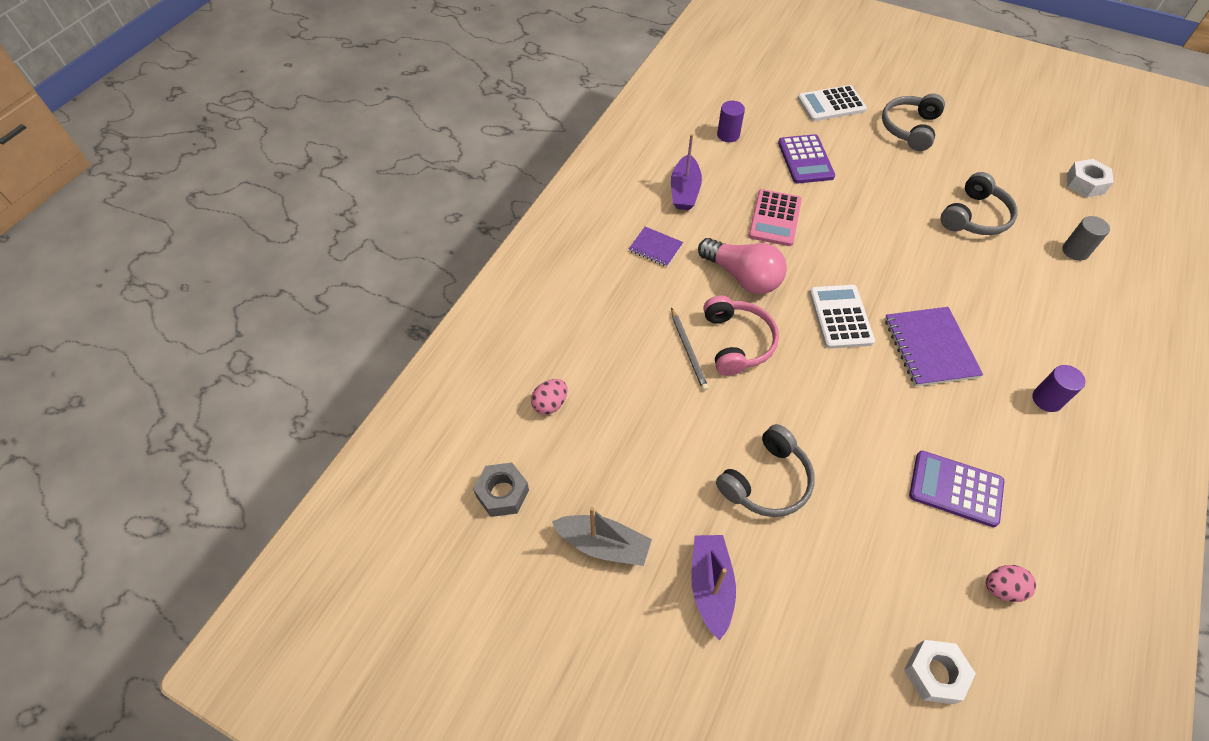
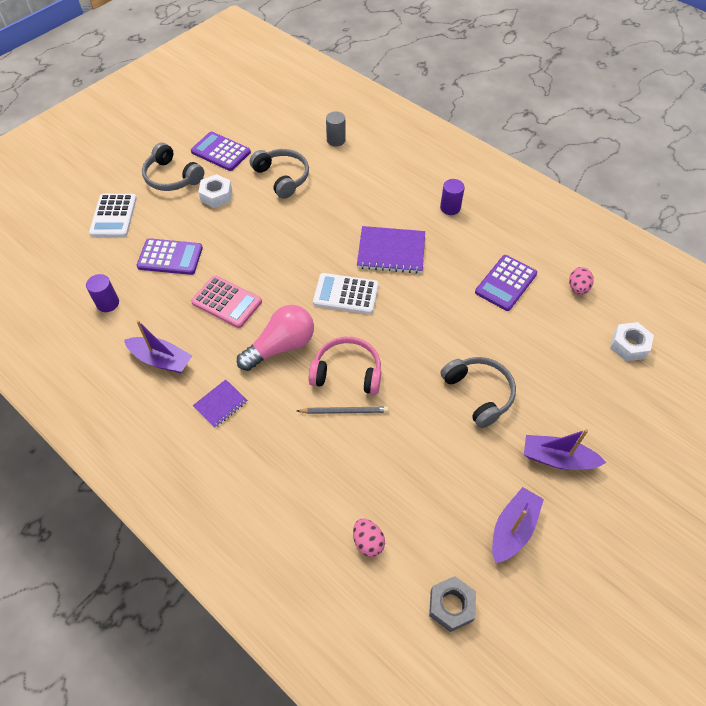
camera: 75 degrees left, 0 degrees up
(603, 544) = (513, 529): grey boat -> purple boat
(974, 154) = (221, 152): none -> purple calculator
(1085, 183) = (279, 108): white nut -> white nut (216, 195)

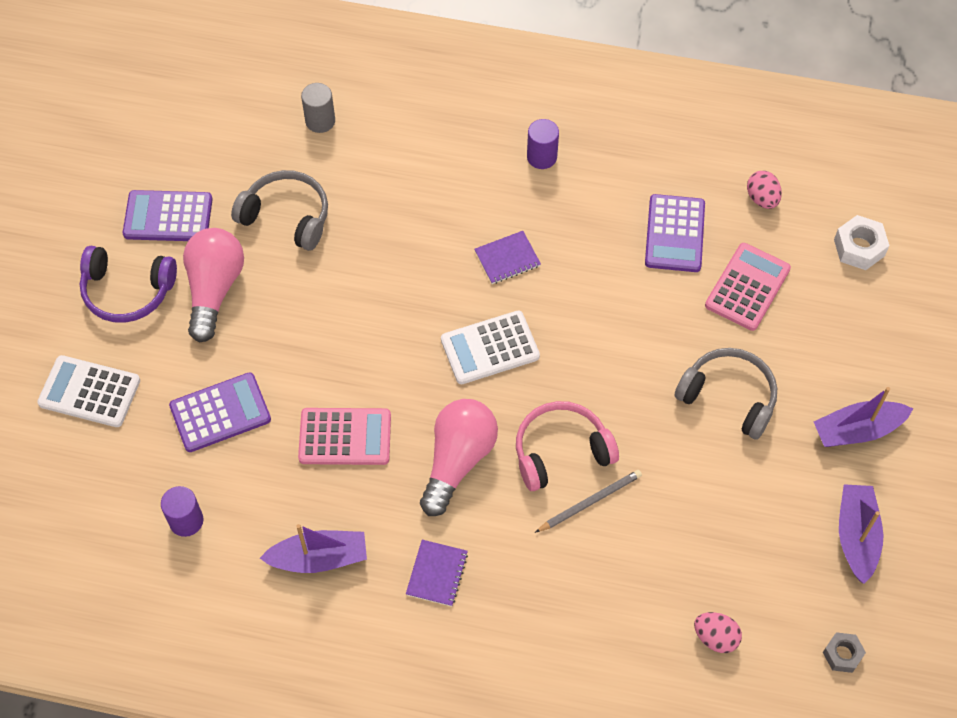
camera: 30 degrees left, 5 degrees up
(113, 216) = (89, 392): white calculator -> white calculator turned 135 degrees clockwise
(172, 177) = (127, 291): grey headphones -> purple headphones
(216, 195) = (214, 289): white nut -> pink light bulb
(391, 251) = (507, 259): purple notebook -> purple notebook, size x0.57
(451, 606) = (842, 654): grey nut -> grey nut, size x0.66
(534, 334) = (747, 287): none -> pink calculator

